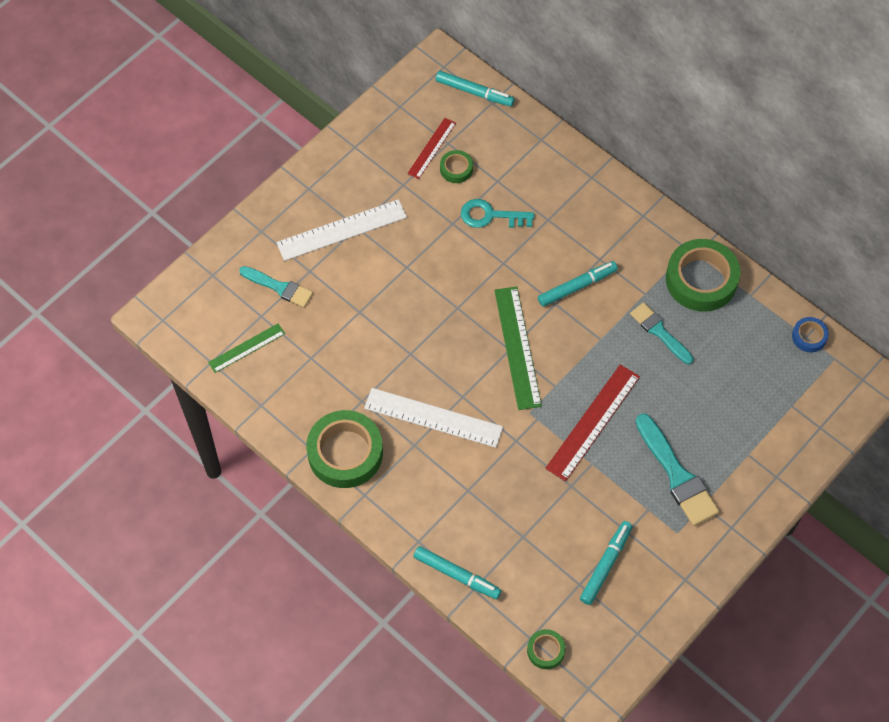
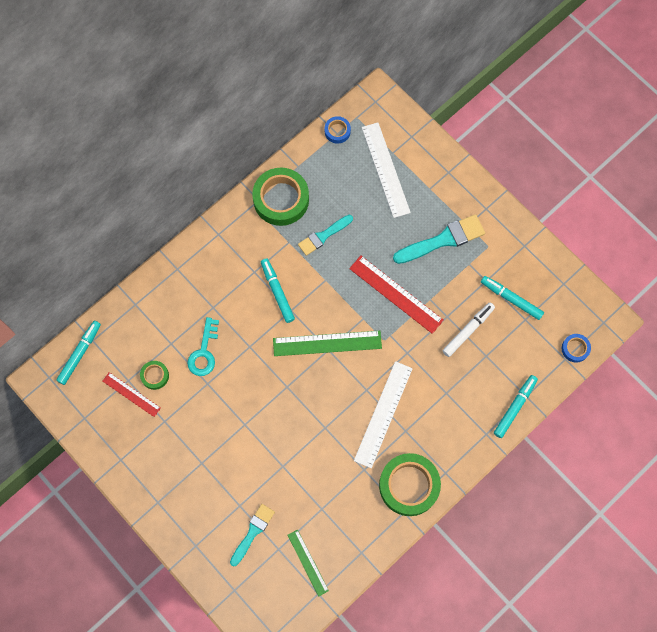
camera: 85 degrees left, 10 degrees up
(341, 230) = (202, 476): white ruler -> white ruler (385, 169)
(546, 650) = (575, 349): green tape -> blue tape
(554, 512) = (468, 331): none -> white marker

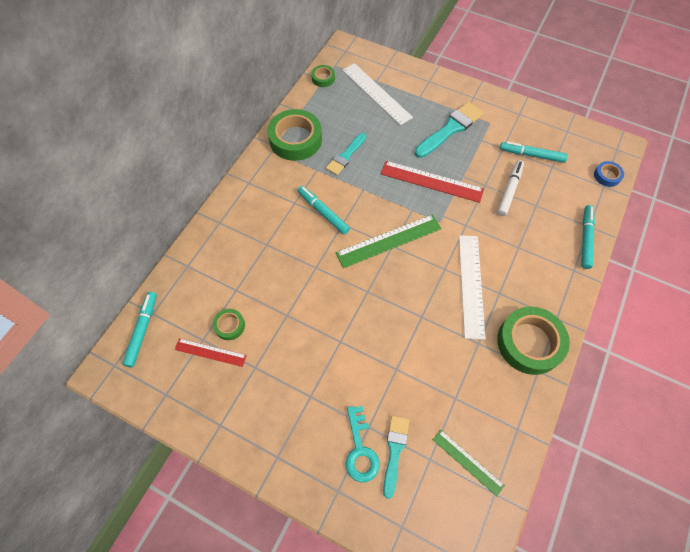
camera: 20 degrees left, 10 degrees down
(204, 352) = (272, 287): turquoise key -> turquoise key (360, 449)
(337, 131) = (323, 78): blue tape -> green tape

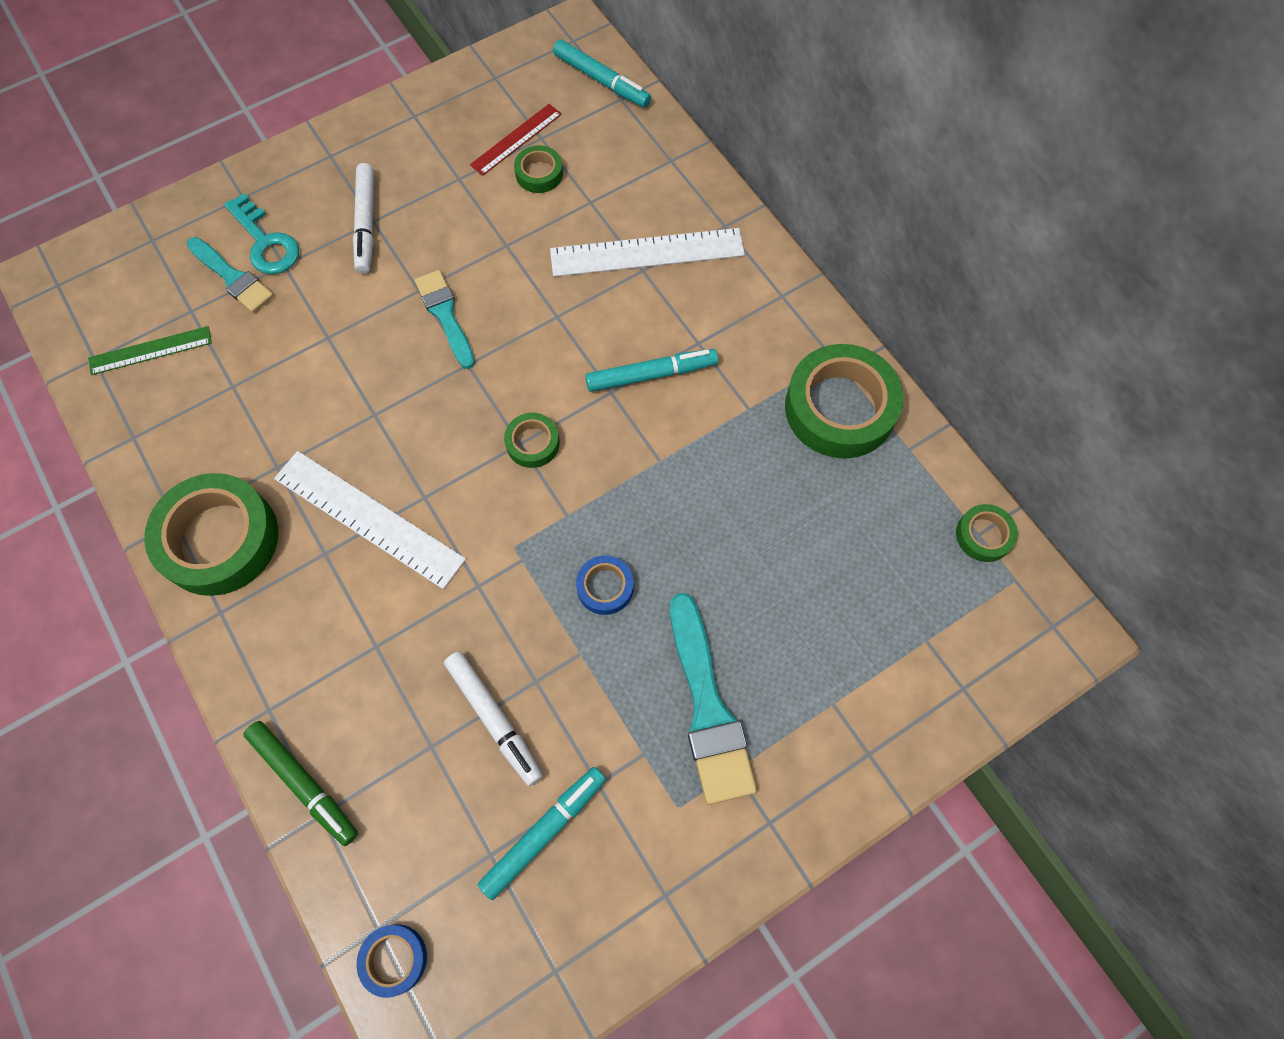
camera: 120 degrees right, 5 degrees up
(314, 398) = (366, 223): none -> white marker
(345, 156) = (752, 471): turquoise brush -> turquoise brush (445, 315)
(360, 449) = (265, 242): turquoise key -> turquoise key turned 150 degrees counterclockwise
(376, 93) = (887, 617): white ruler -> white ruler (647, 252)
(388, 240) = (532, 443): green ruler -> green tape
(431, 181) = (605, 587): red ruler -> blue tape
(585, 239) = (304, 783): turquoise marker -> green marker

